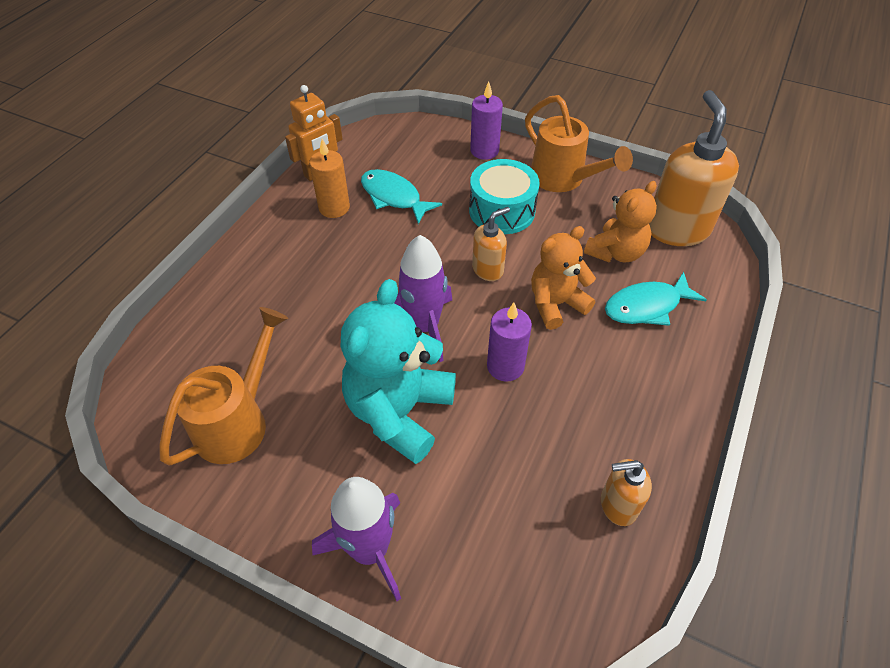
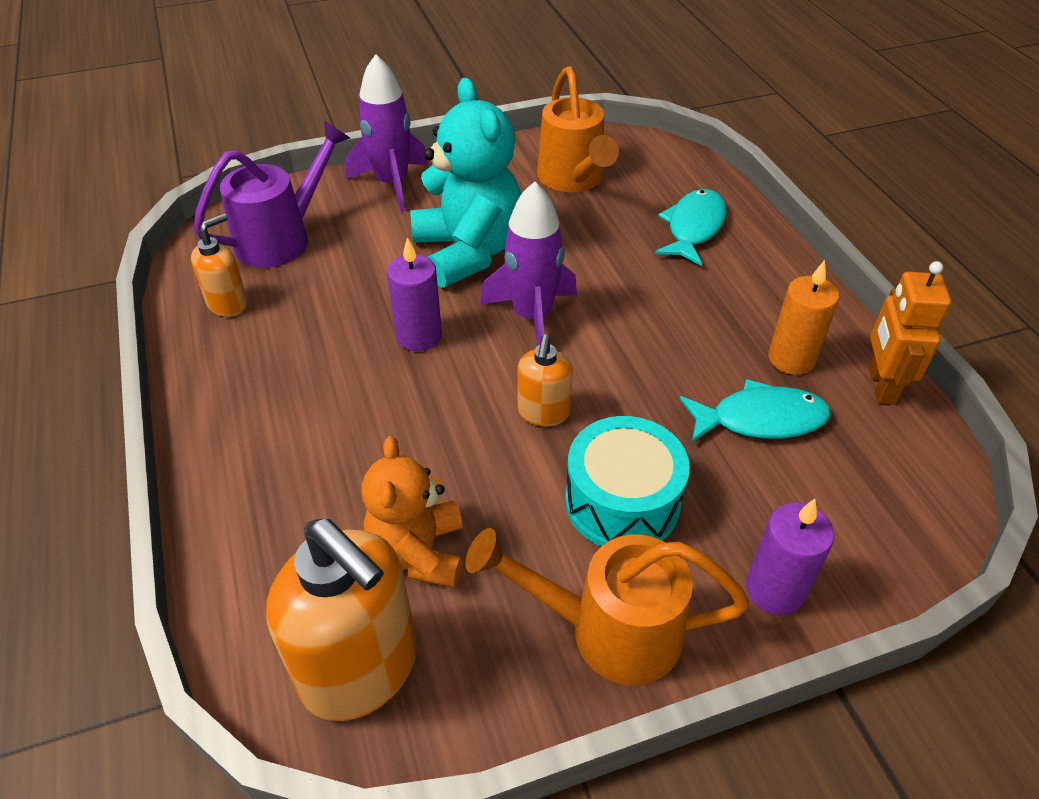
camera: 135 degrees right, 5 degrees down
(523, 555) = (282, 238): none -> purple watering can
(556, 304) = (429, 427): orange teddy bear -> none
(646, 306) = (321, 500): turquoise fish -> turquoise fish (693, 228)

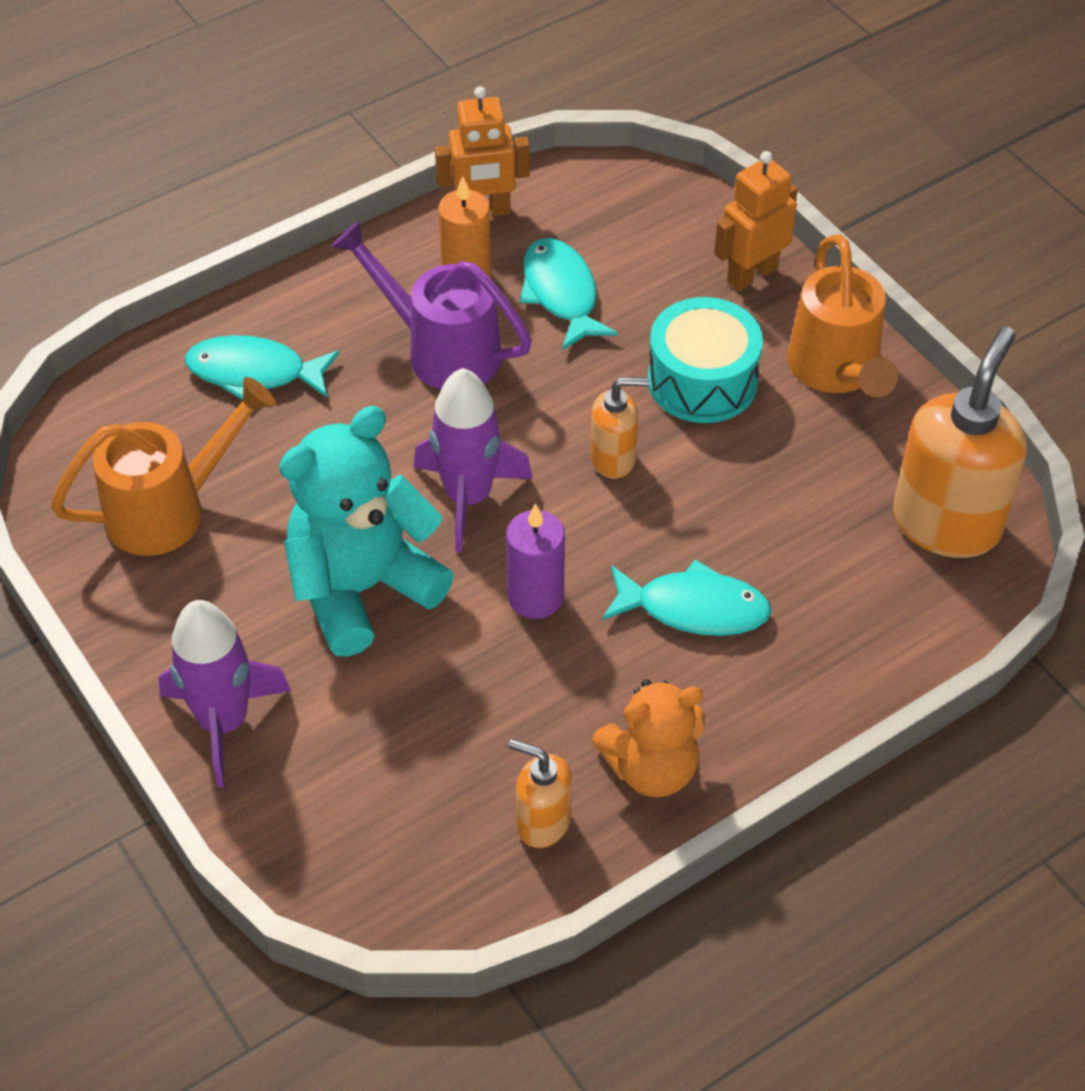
camera: 105 degrees left, 5 degrees up
(282, 238) = (389, 815): purple watering can -> purple watering can (442, 350)
(360, 428) = (694, 608): none -> turquoise fish
(418, 552) = (820, 515): orange teddy bear -> orange teddy bear (651, 768)
(775, 590) = (751, 274): purple candle -> orange robot

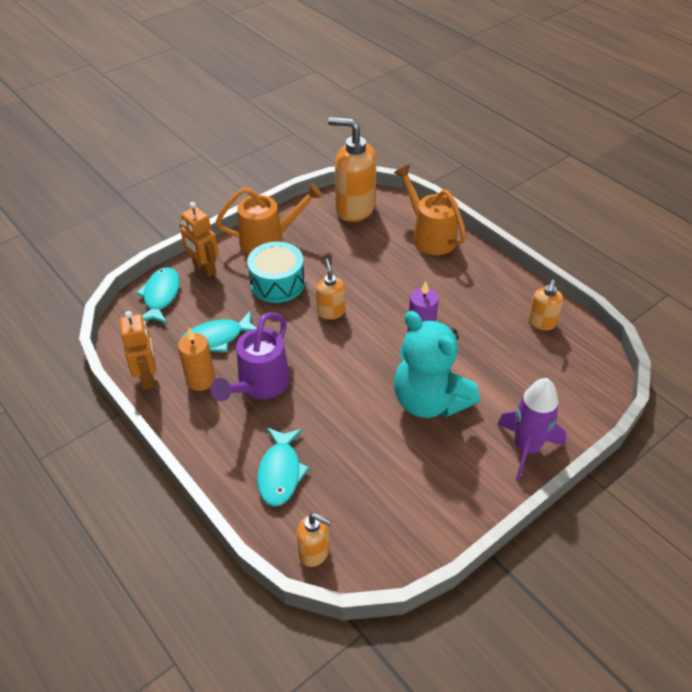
camera: 95 degrees left, 5 degrees down
(102, 408) = (314, 552): none -> orange soap dispenser
(169, 510) = (391, 499): orange watering can -> orange watering can (430, 236)
(468, 497) = (363, 364): purple rocket -> none
(651, 768) = (503, 290): orange teddy bear -> none
(694, 608) = (415, 281): turquoise fish -> turquoise fish (161, 296)

